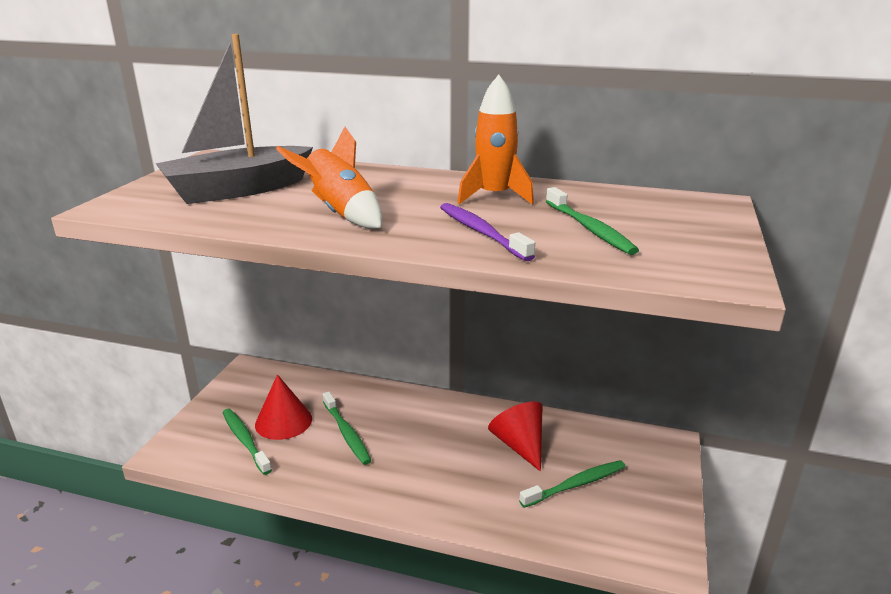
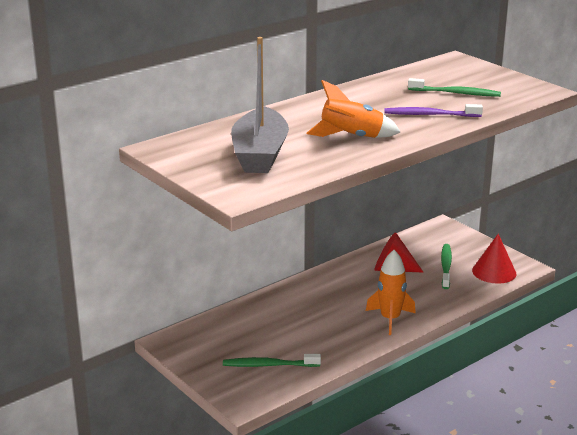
camera: 55 degrees left, 0 degrees up
(283, 421) = (264, 343): red cone -> red cone (494, 272)
(346, 433) = (309, 323): green toothbrush -> none
(494, 196) = (378, 97): orange rocket -> orange rocket (390, 319)

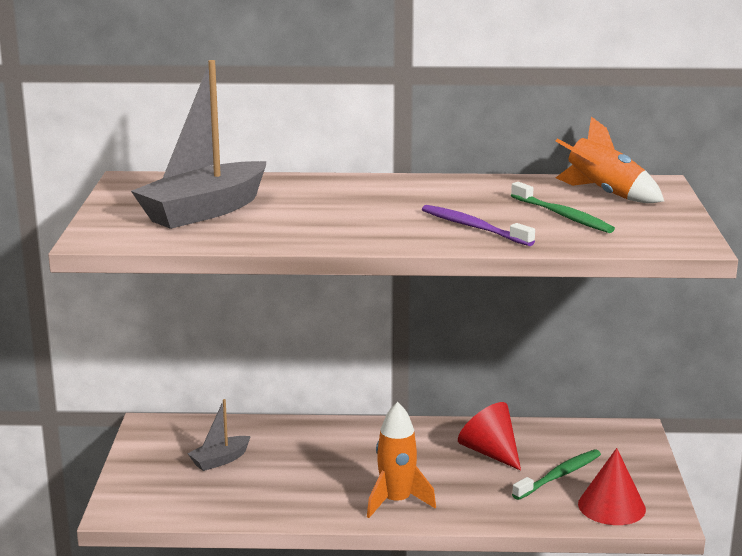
camera: 40 degrees right, 5 degrees down
(252, 342) = (220, 460): none -> grey boat
(269, 365) = (198, 489): green toothbrush -> none
(351, 137) = (331, 223): orange rocket -> orange rocket (604, 194)

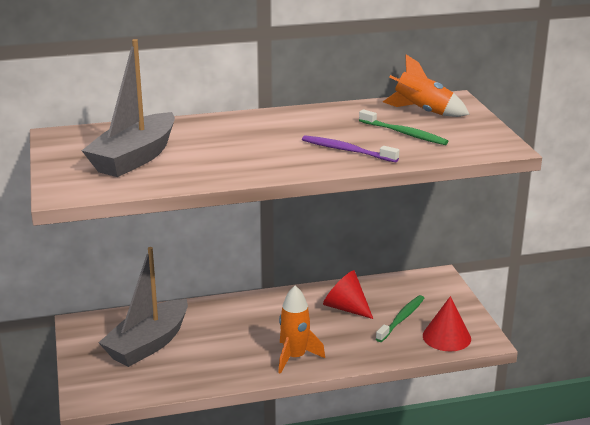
camera: 15 degrees left, 5 degrees up
(220, 460) = (148, 344): grey boat -> grey boat, size x2.05

